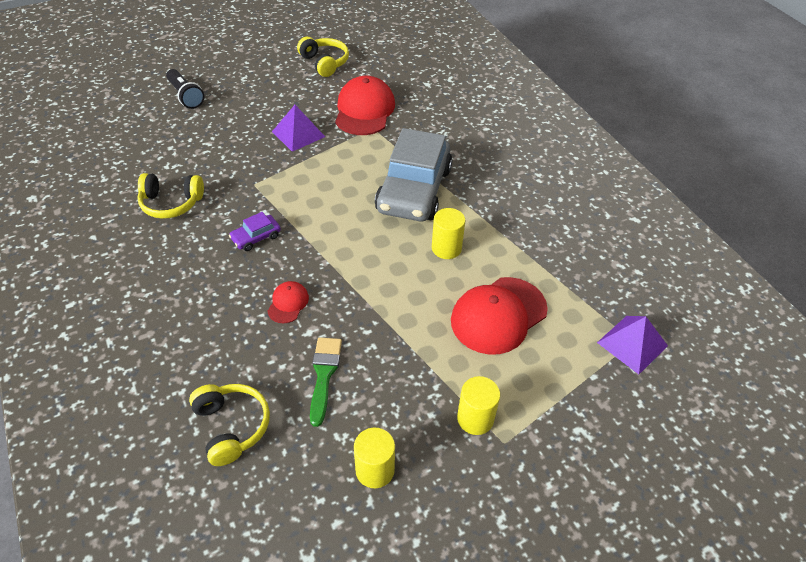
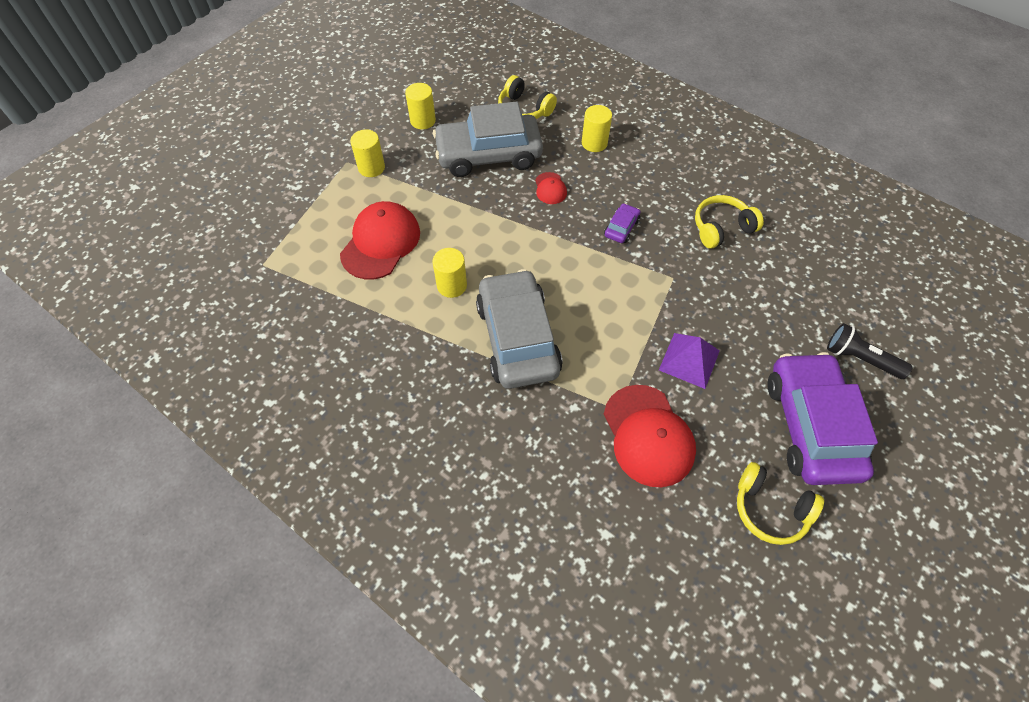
camera: 155 degrees right, 10 degrees up
(194, 337) = (594, 143): none -> yellow cylinder
(259, 81) = (811, 426): none -> purple car
(324, 375) = (488, 155): green brush -> grey car
(632, 344) = (263, 262): purple pyramid -> none

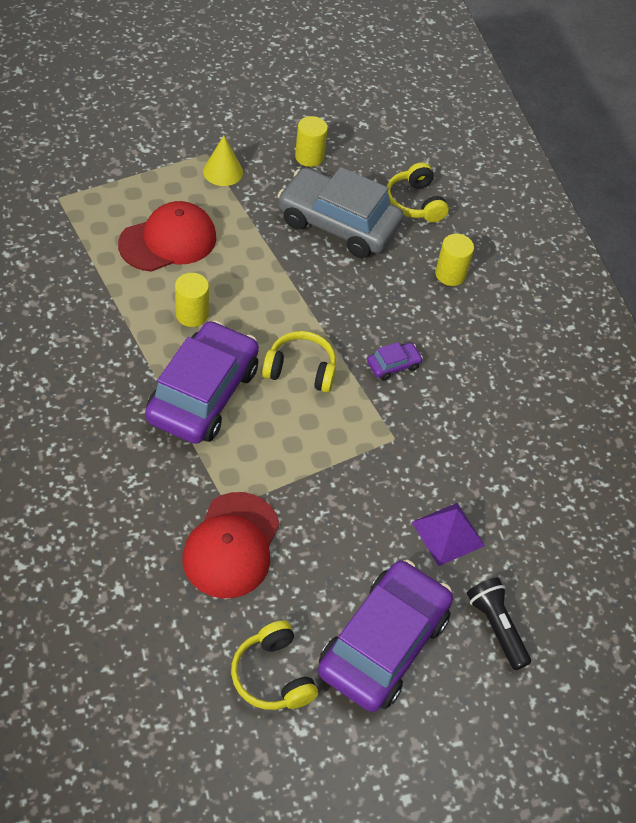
camera: 30 degrees right, 5 degrees down
(371, 168) = (223, 171): yellow cylinder -> yellow cone
(517, 338) = (203, 394): grey car -> purple car
(550, 188) = (364, 289): red cap -> none
(689, 360) = (333, 514): purple pyramid -> purple pyramid (448, 534)
(721, 228) = (491, 428): yellow headphones -> yellow headphones (300, 370)

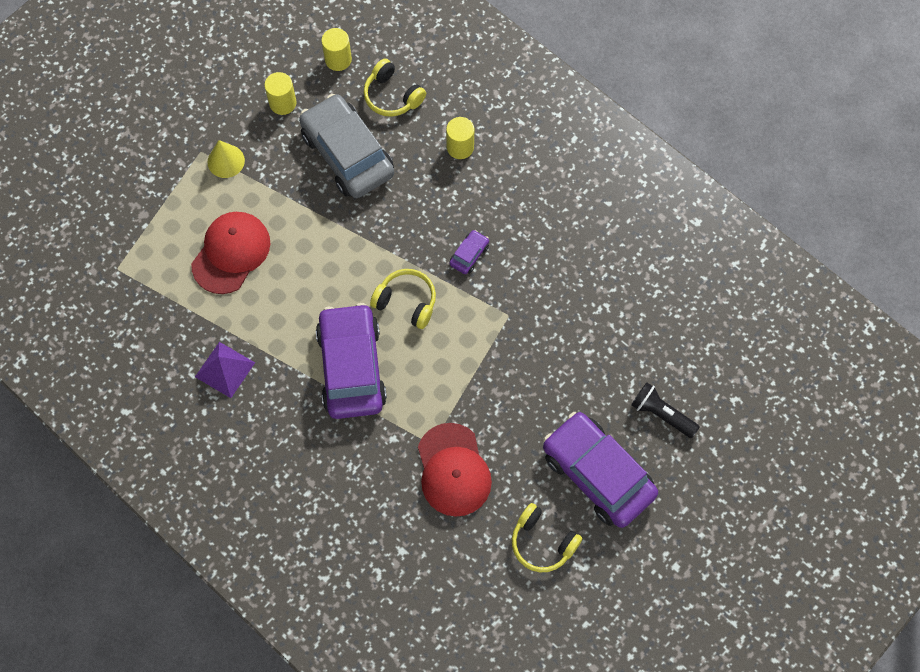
camera: 25 degrees left, 15 degrees up
(192, 314) = (296, 306): yellow cylinder -> yellow cylinder (338, 59)
(300, 370) = (406, 302): yellow headphones -> yellow headphones turned 45 degrees clockwise
(338, 224) = (347, 154): grey car -> grey car turned 60 degrees clockwise
(383, 643) = (597, 474): purple car -> purple car turned 45 degrees counterclockwise
(448, 534) = (589, 366): purple pyramid -> purple pyramid (225, 369)

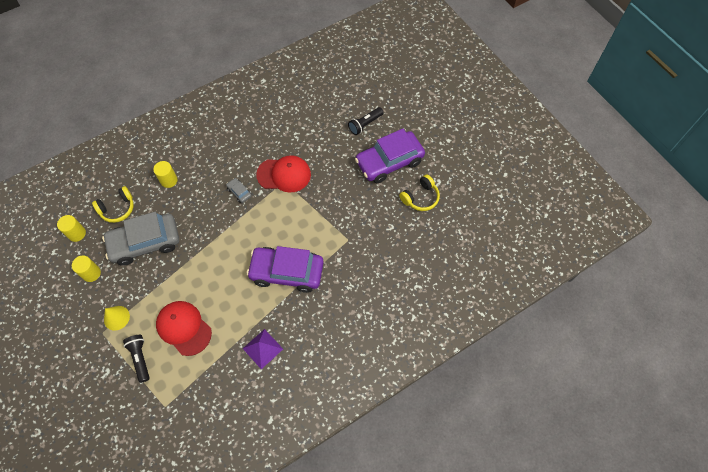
camera: 75 degrees left, 5 degrees down
(175, 213) = (140, 358): none -> black flashlight
(406, 302) = (256, 232): yellow headphones -> none
(453, 470) = (367, 232): red cap -> red cap (284, 175)
(469, 255) = (239, 192): purple car -> grey car

